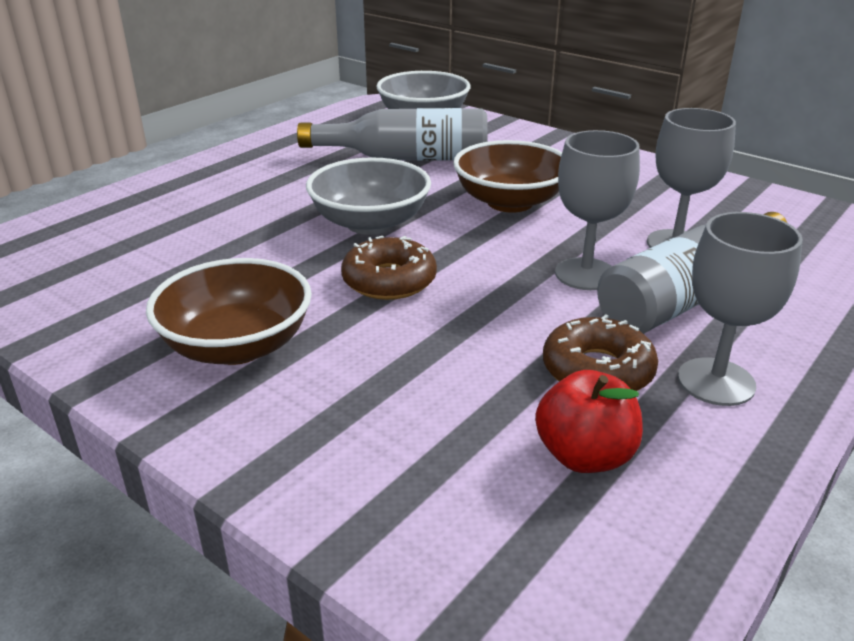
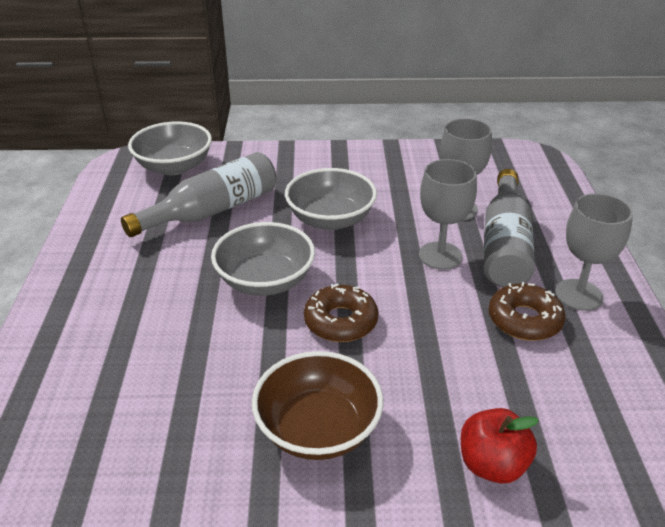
camera: 40 degrees left, 5 degrees up
(510, 202) = (330, 219): brown bowl -> grey bowl
(584, 456) = (581, 377): red apple -> red apple (492, 465)

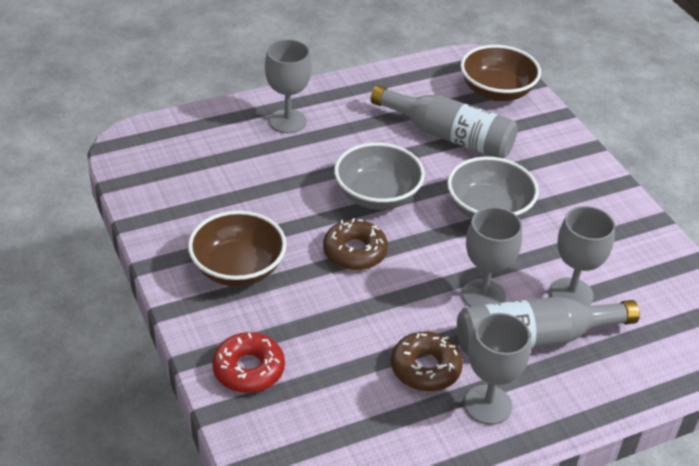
camera: 65 degrees right, 5 degrees up
(91, 313) = (287, 121): none -> grey goblet
(174, 167) = (496, 91): grey bowl -> brown bowl
(492, 465) = (248, 369): red apple -> red donut

